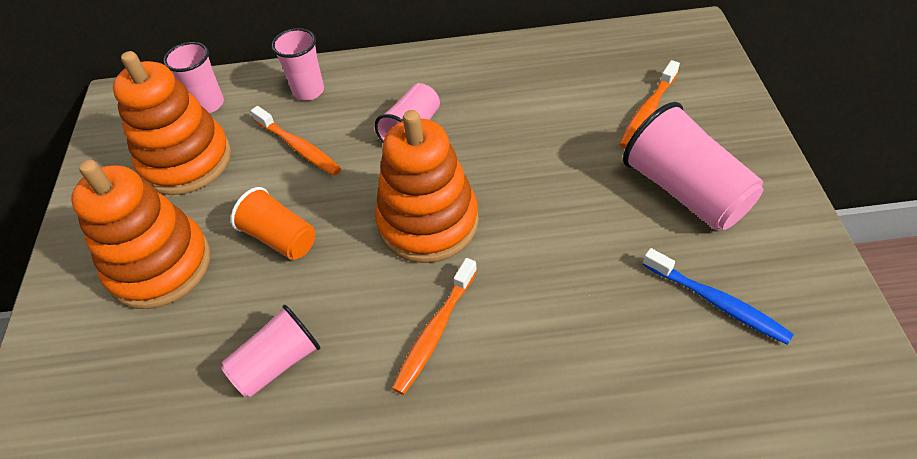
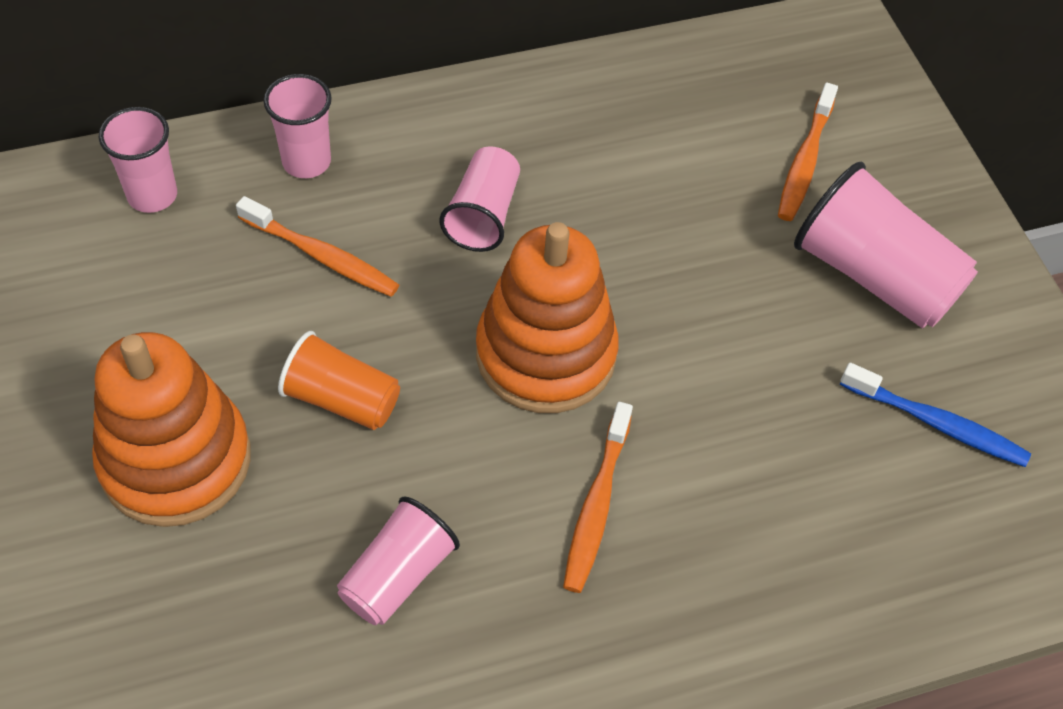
camera: 20 degrees left, 5 degrees up
(186, 161) = (153, 293): orange stacking toy -> none

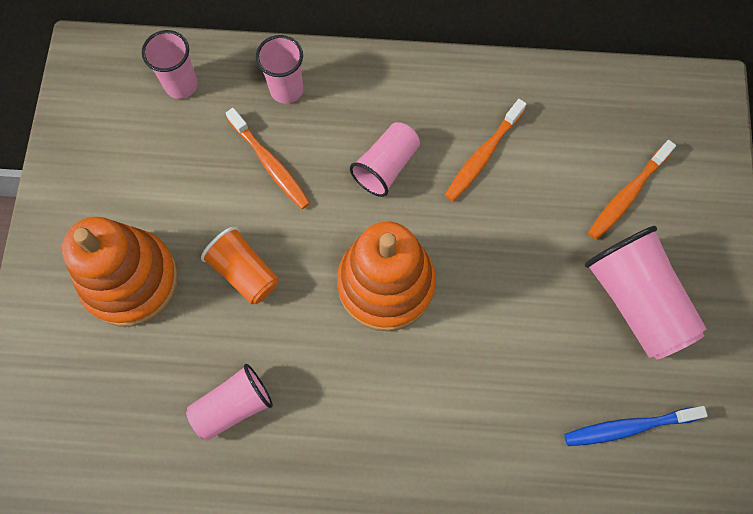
camera: 25 degrees right, 15 degrees up
(596, 505) = (374, 403): orange toothbrush -> orange toothbrush (483, 155)
(936, 423) = (628, 427): blue toothbrush -> blue toothbrush turned 120 degrees clockwise

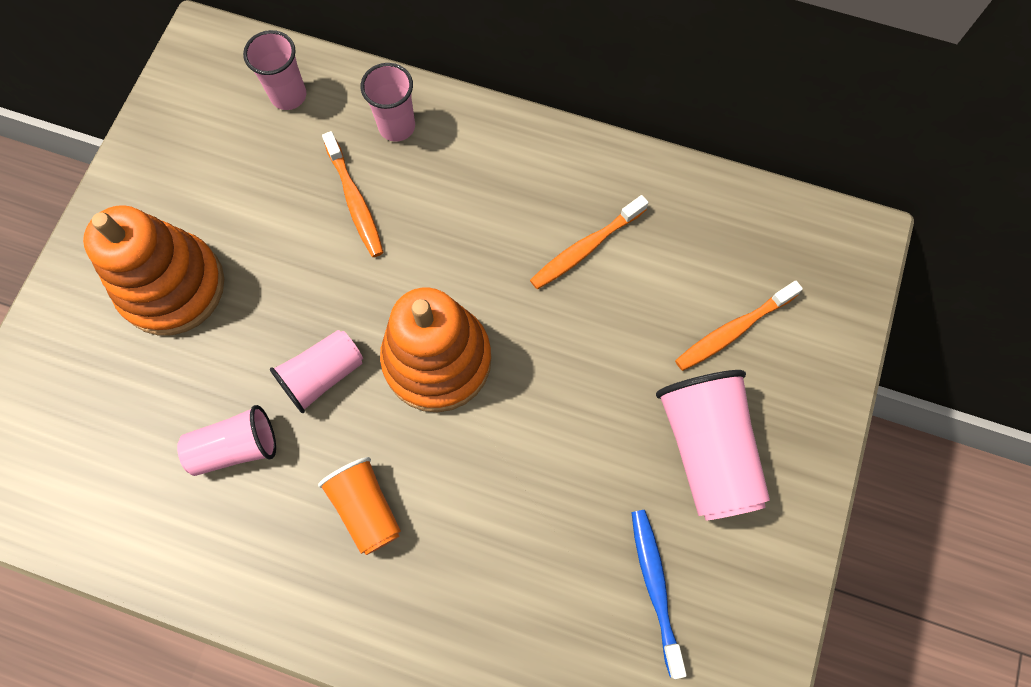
camera: 15 degrees right, 0 degrees up
(244, 272) = (292, 309): orange cup -> orange cup (366, 508)
(386, 166) = (477, 234): pink cup -> pink cup (323, 375)
(628, 427) = (655, 587): blue toothbrush -> blue toothbrush turned 75 degrees clockwise

